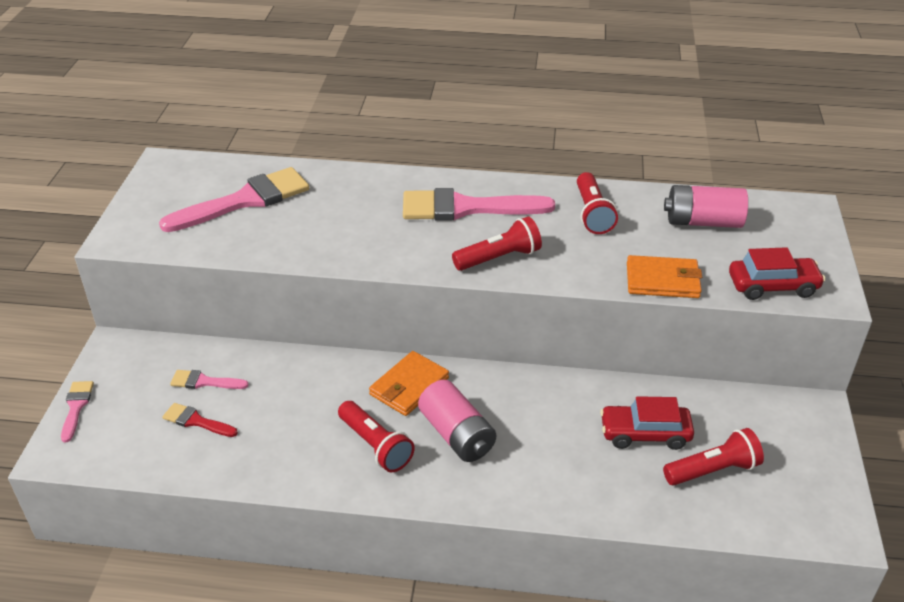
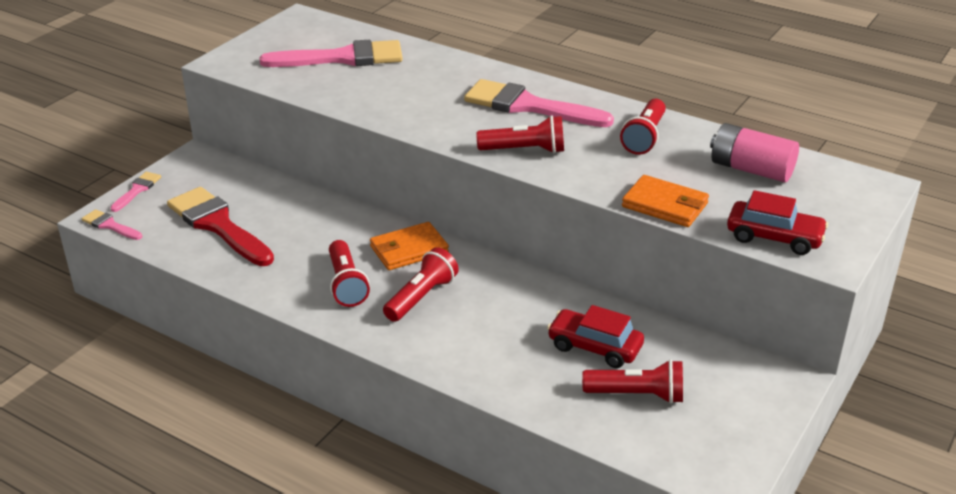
camera: 25 degrees right, 5 degrees down
(196, 421) = (218, 225): red brush -> red brush, size x2.11
(204, 382) = (245, 200): pink brush -> pink brush (110, 225)
(457, 435) = (421, 297): pink battery -> red flashlight

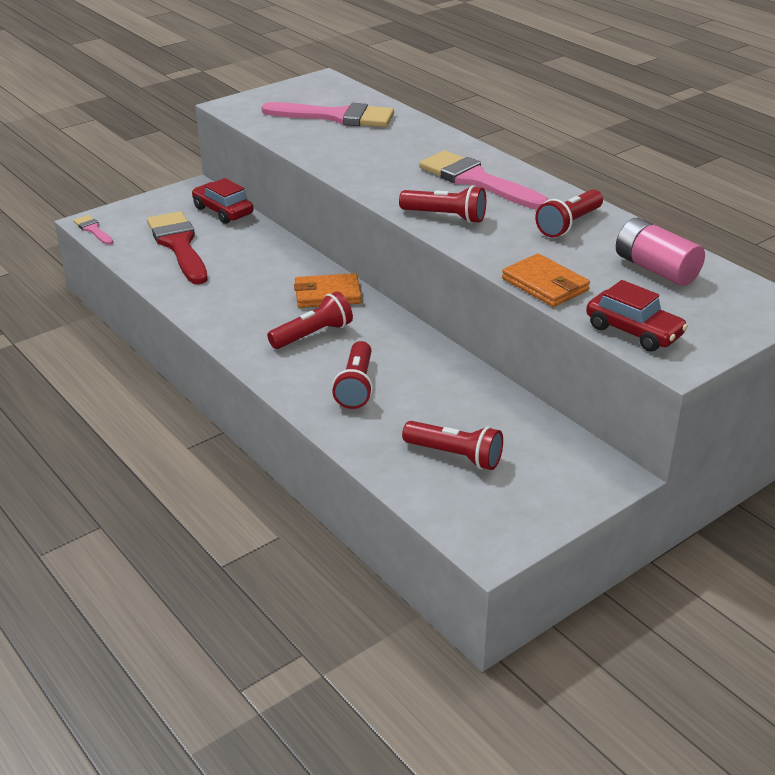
camera: 20 degrees right, 0 degrees up
(137, 190) = (131, 206): pink brush -> none
(346, 284) = (255, 312): red flashlight -> red flashlight (356, 386)
(594, 347) = (442, 407): red car -> red car (223, 211)

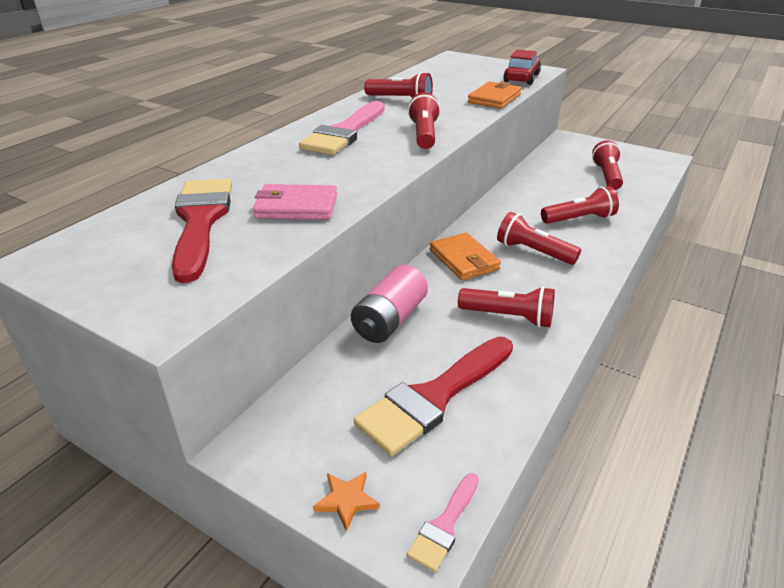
camera: 110 degrees left, 0 degrees up
(134, 208) = (346, 500): none -> orange star
(223, 211) = (318, 388): red car -> none
(230, 293) = (509, 317): none -> red flashlight
(332, 146) = (296, 207): none -> pink wallet
(336, 117) = (201, 221): pink brush -> red brush
(655, 269) = (442, 78): pink battery -> pink battery (390, 320)

